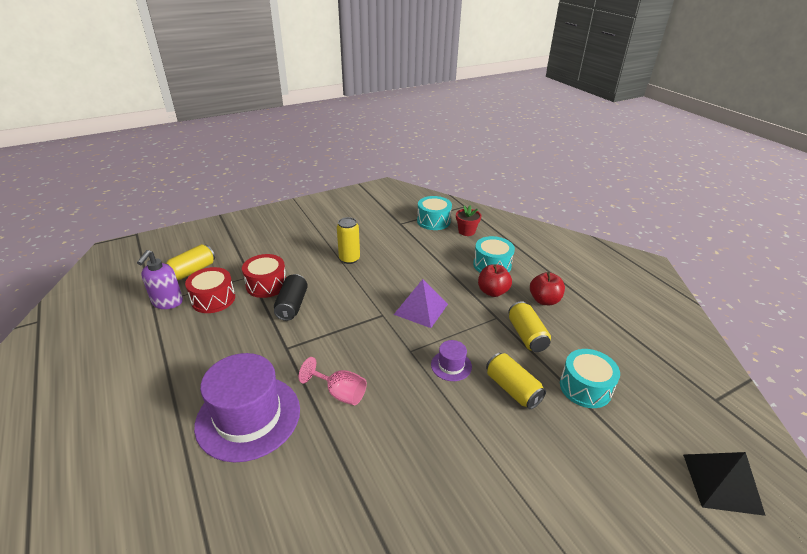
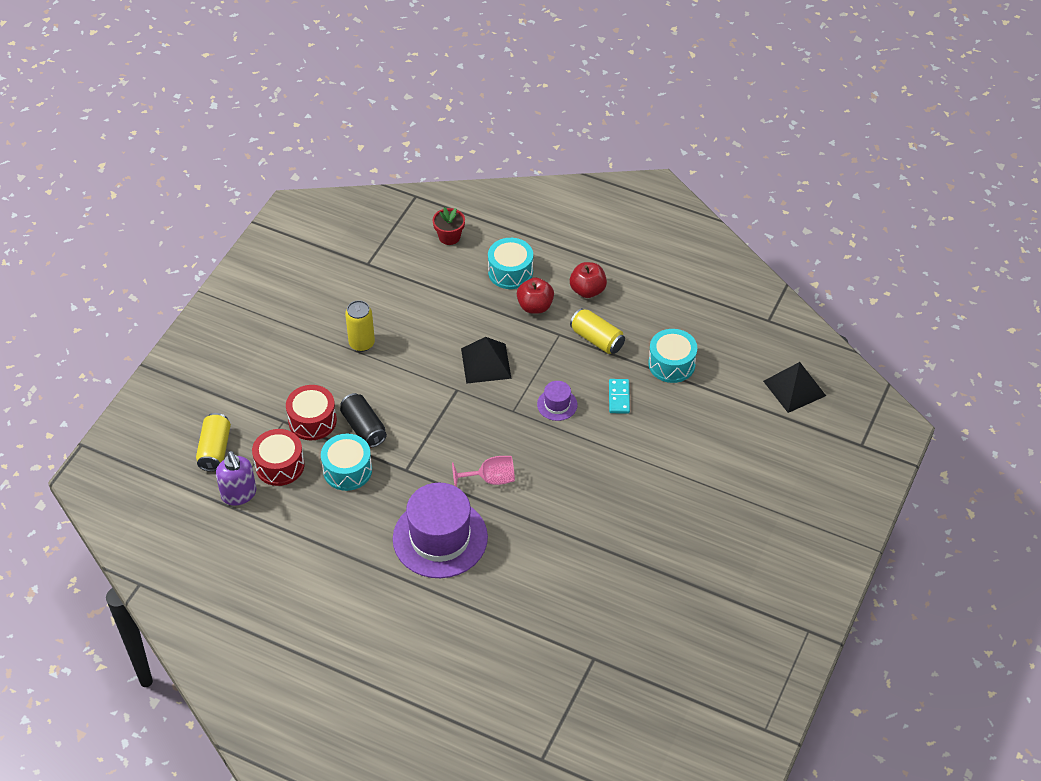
camera: 35 degrees left, 15 degrees up
(421, 309) = (486, 363): purple pyramid -> black pyramid
(433, 221) = (401, 240): turquoise drum -> turquoise drum (347, 470)
(512, 389) = (619, 397): yellow can -> turquoise domino

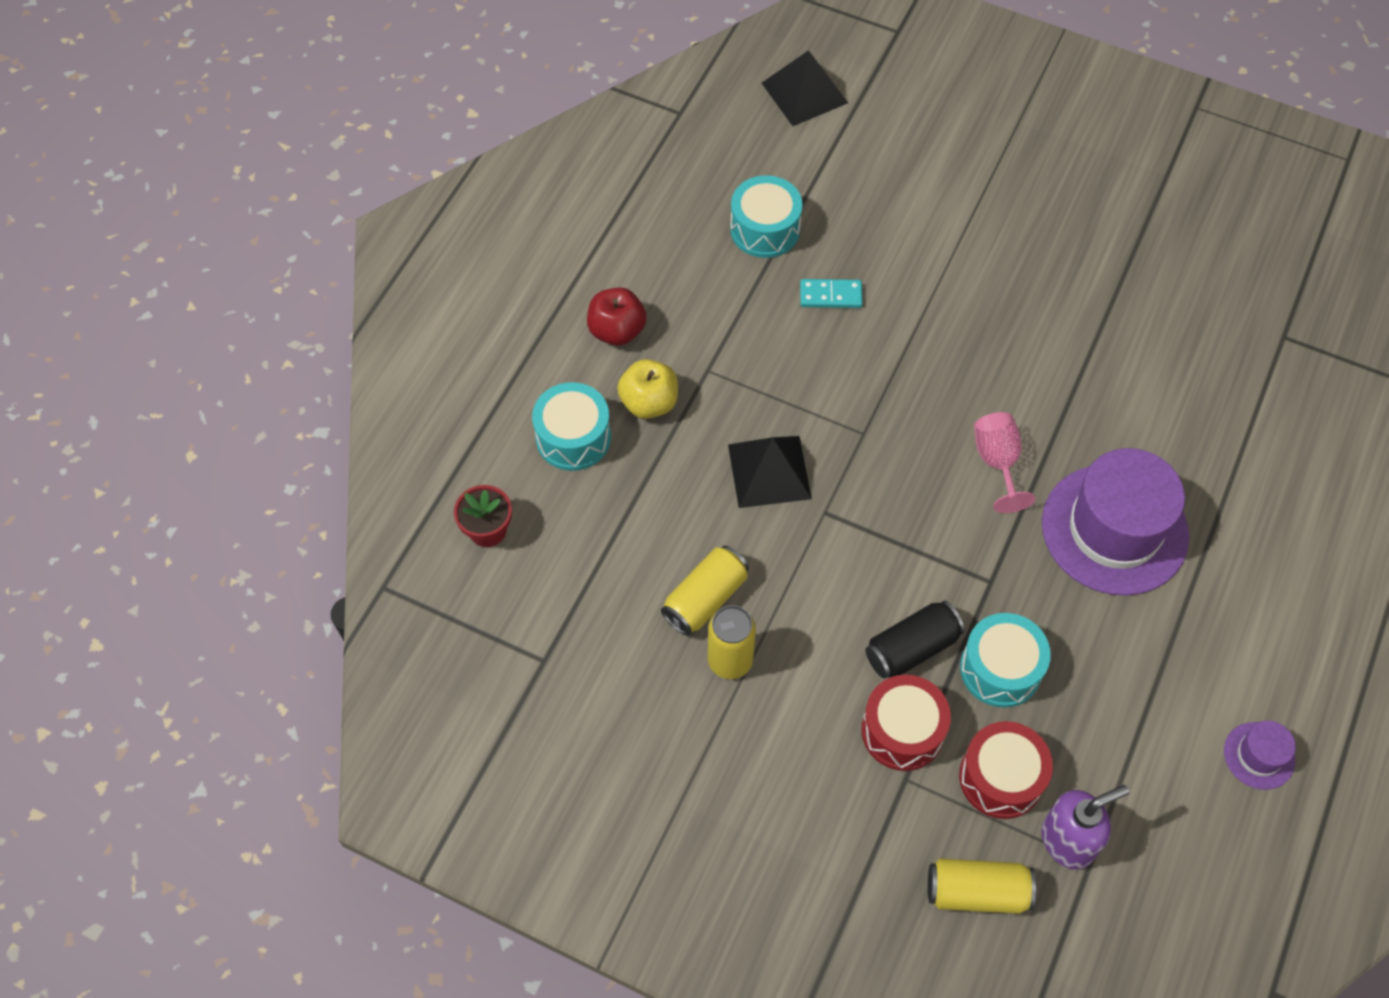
camera: 90 degrees left, 10 degrees up
(535, 306) = (649, 403): red apple -> yellow apple
(557, 404) = (848, 374): purple hat -> purple hat (1259, 755)
(597, 339) = (718, 320): yellow can -> yellow can (705, 599)

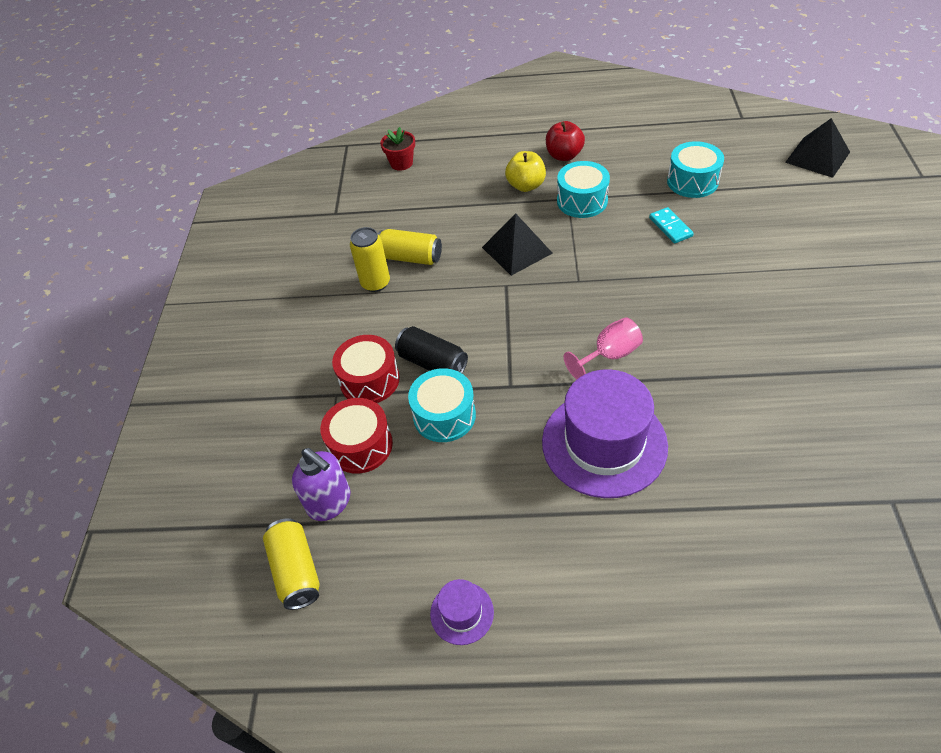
camera: 70 degrees right, 10 degrees down
(573, 437) = (480, 168): turquoise drum -> turquoise drum (582, 201)
(977, 892) = (270, 462): yellow can -> yellow can (296, 570)

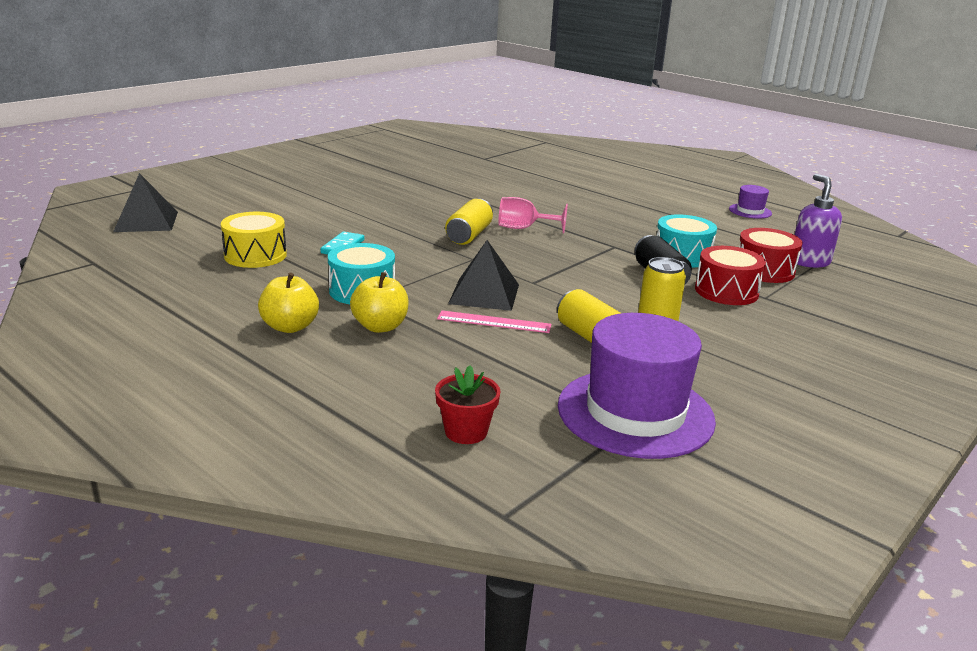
camera: 145 degrees left, 25 degrees down
(296, 570) = (852, 252): yellow can -> yellow can (469, 235)
(477, 231) = (494, 322): none -> pink ruler
(564, 155) = (290, 327): red apple -> yellow apple
(604, 443) = (590, 212): purple hat -> purple hat (635, 413)
(692, 181) = (255, 255): turquoise drum -> yellow drum

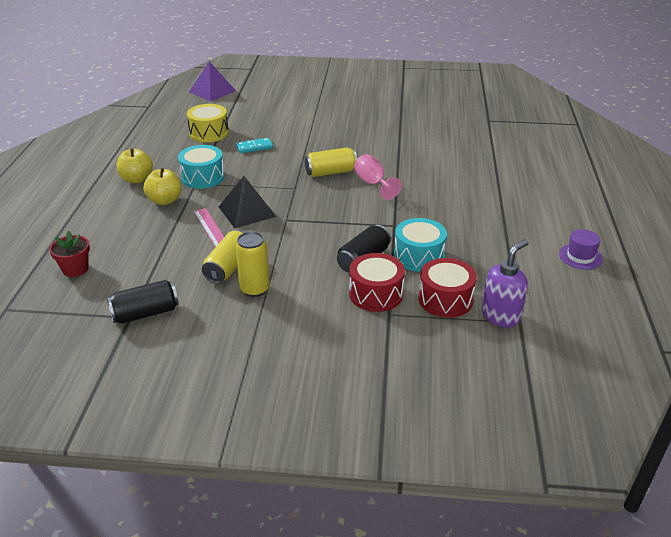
camera: 55 degrees right, 10 degrees up
(146, 221) = (212, 91): black pyramid -> purple pyramid
(635, 413) = (145, 313): purple hat -> black can

